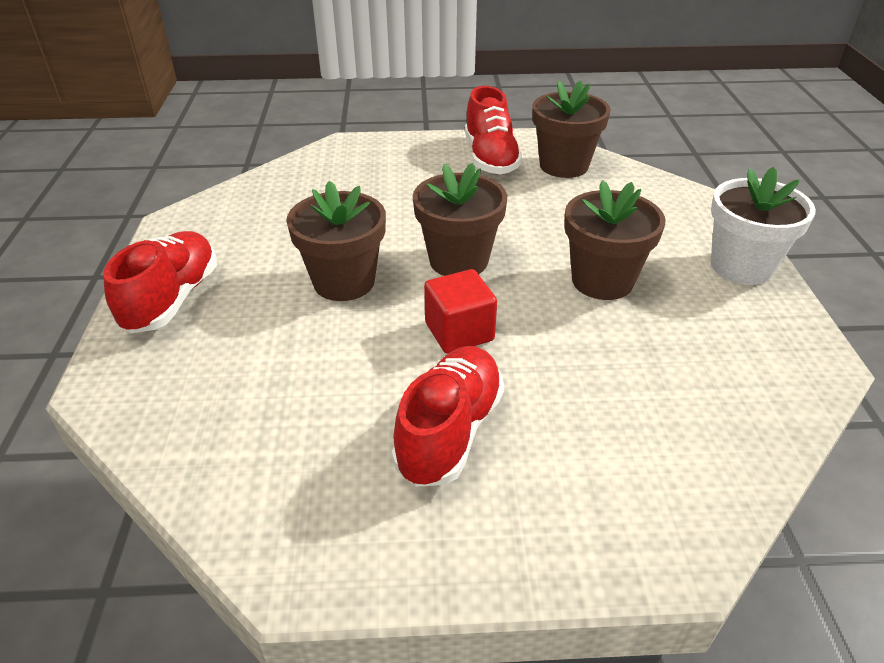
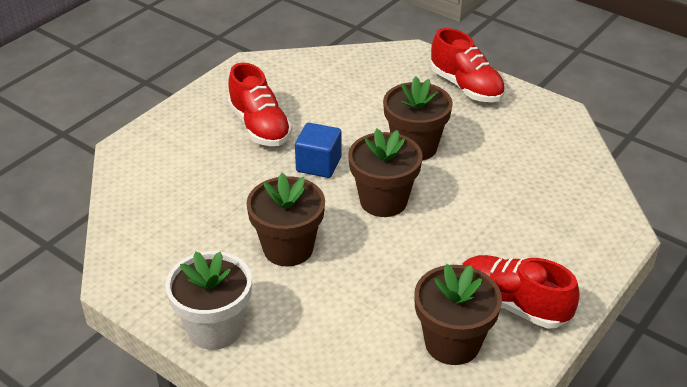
camera: 130 degrees right, 0 degrees up
(459, 332) = (318, 164): red cube -> blue cube

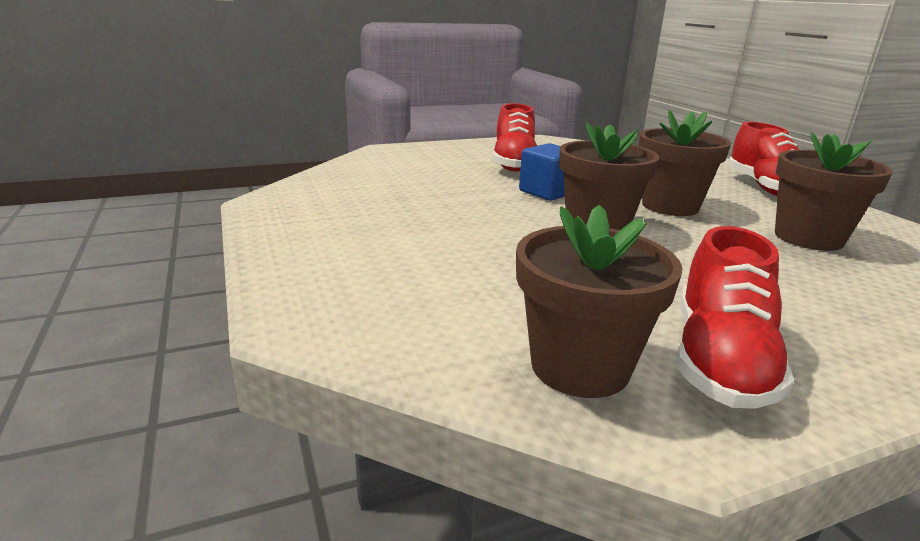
camera: 30 degrees right, 15 degrees down
(215, 328) = (297, 253): white flower pot -> none
(288, 248) = (450, 228): brown flower pot -> brown flower pot (808, 238)
(512, 304) = (719, 360): red shoe -> red shoe turned 135 degrees counterclockwise

